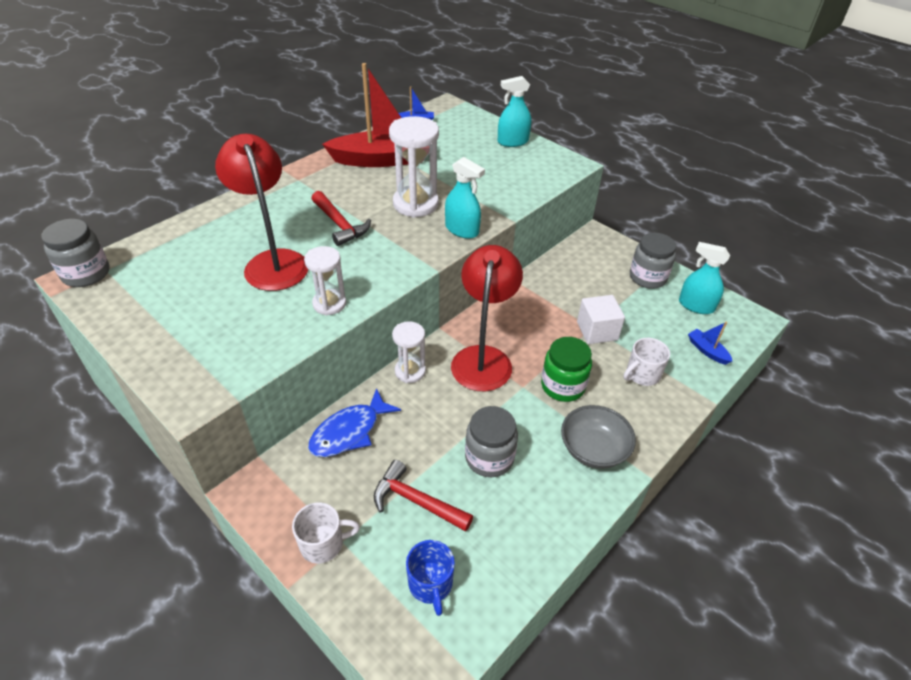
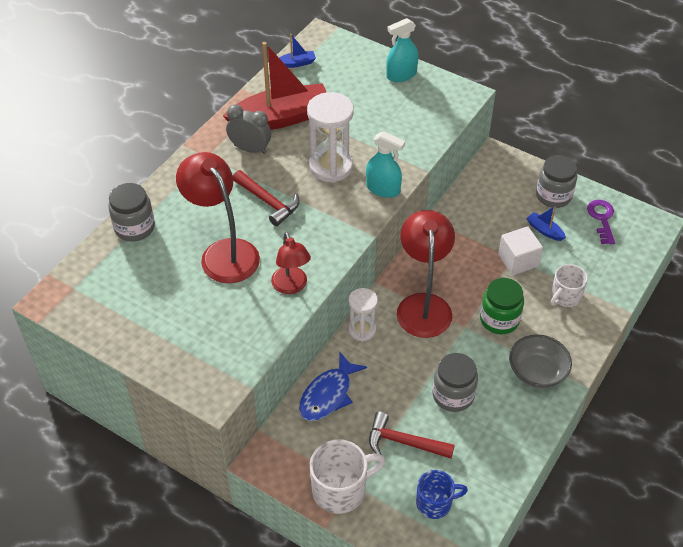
camera: 10 degrees left, 5 degrees up
(86, 274) = (58, 295): grey jar -> grey jar (134, 228)
(323, 543) = (340, 489): white mug -> white mug, size x1.52
(329, 304) = (291, 286): white hourglass -> red lamp
(342, 179) = (250, 149): none -> grey clock
(430, 584) = (435, 503): blue mug -> blue mug turned 75 degrees counterclockwise
(696, 306) = (602, 219): turquoise spray bottle -> purple key
(707, 351) = (617, 263): blue boat -> blue boat (544, 230)

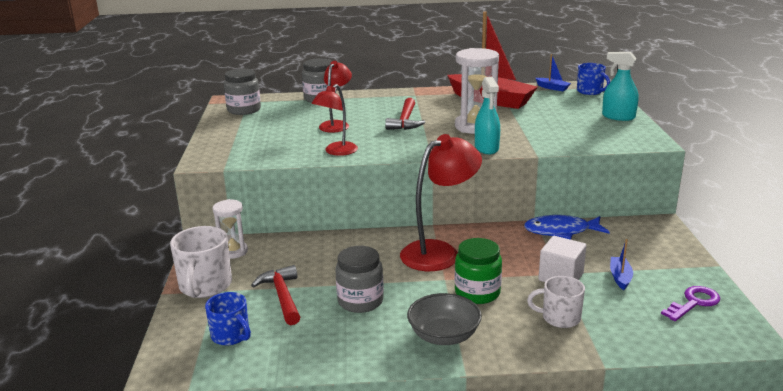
camera: 55 degrees right, 25 degrees down
(223, 252) = (336, 124): red lamp -> red lamp, size x0.60
(250, 149) = (444, 102): grey clock -> none
(328, 395) = (294, 247): blue fish -> blue fish (561, 231)
(331, 49) = (590, 91): none -> blue mug
(340, 489) = (205, 286): white mug -> white mug turned 60 degrees clockwise
(362, 330) = (376, 237): white hourglass -> white hourglass (233, 251)
(553, 196) = (670, 266): grey jar -> grey jar (244, 110)

